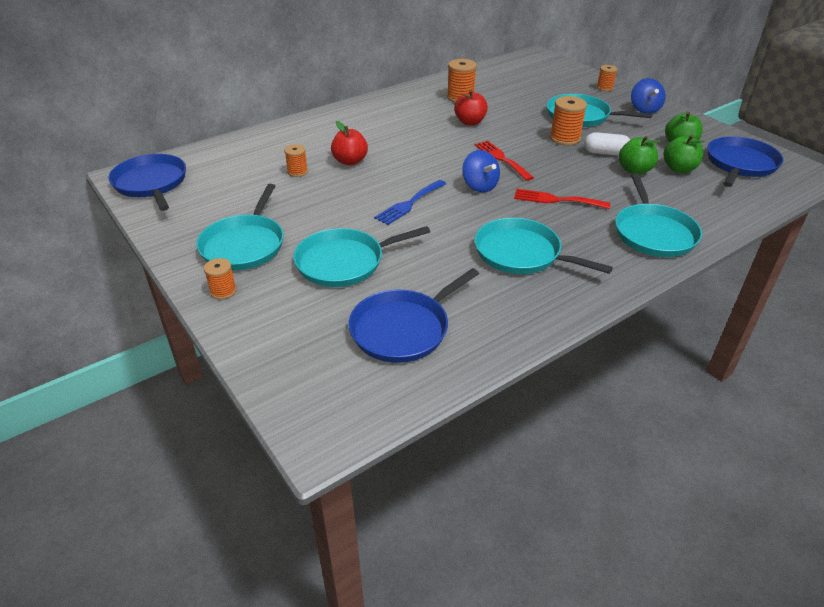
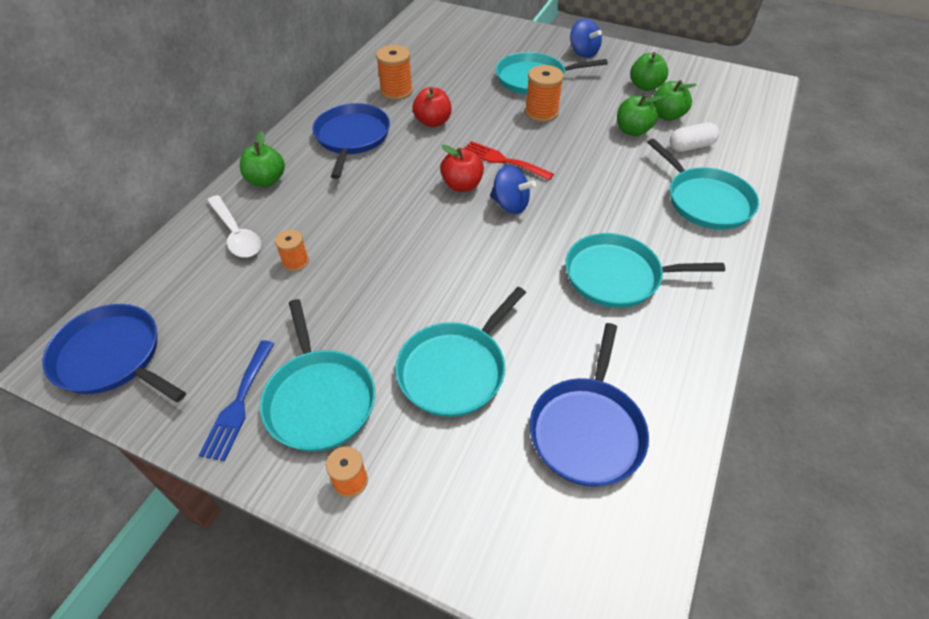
camera: 30 degrees left, 10 degrees up
(275, 146) = (236, 234): none -> white spoon
(320, 124) = (266, 180): none -> green apple
(350, 161) = (345, 223): red apple -> red apple (462, 185)
(409, 204) = (459, 257): blue fork -> blue fork (239, 403)
(556, 200) = (594, 194): red fork -> none
(604, 88) = (527, 36): orange spool -> none
(605, 153) = (591, 118): white capsule -> white capsule (691, 146)
(740, 164) = (709, 92): blue pan -> blue pan (352, 137)

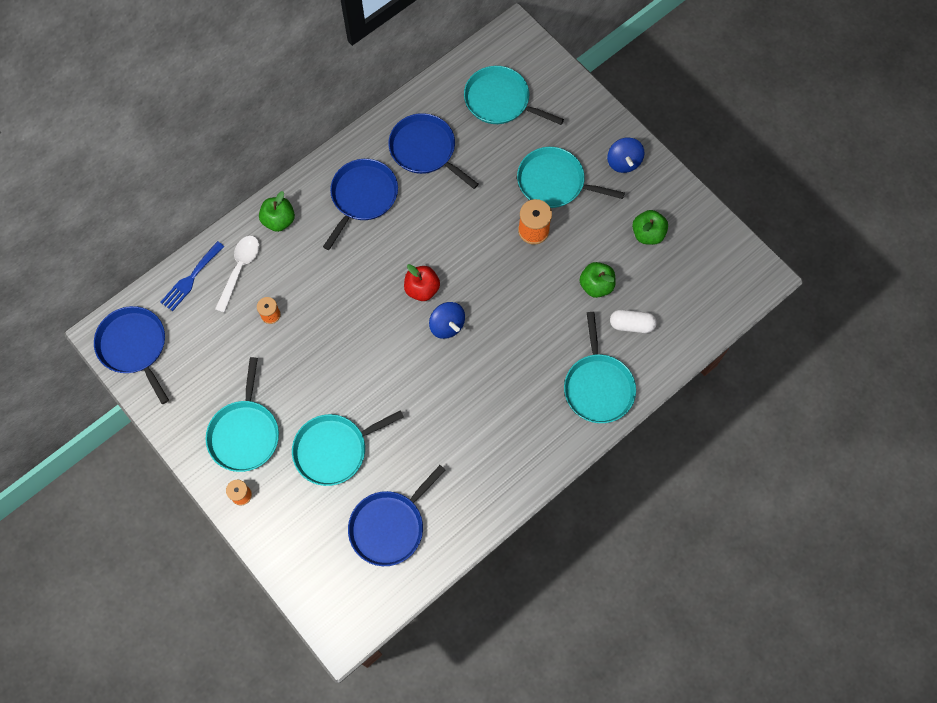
camera: 25 degrees right, 20 degrees up
(236, 234) = (239, 269): white spoon -> white spoon turned 150 degrees counterclockwise
(239, 403) = (198, 415): blue fork -> blue fork (191, 279)
(396, 91) = (425, 150): orange spool -> blue pan
(433, 122) = (436, 204): red apple -> none
(503, 160) = (468, 275): red fork -> none
(617, 276) = (482, 425): turquoise pan -> turquoise pan (500, 101)
(667, 115) = (639, 280): green apple -> none

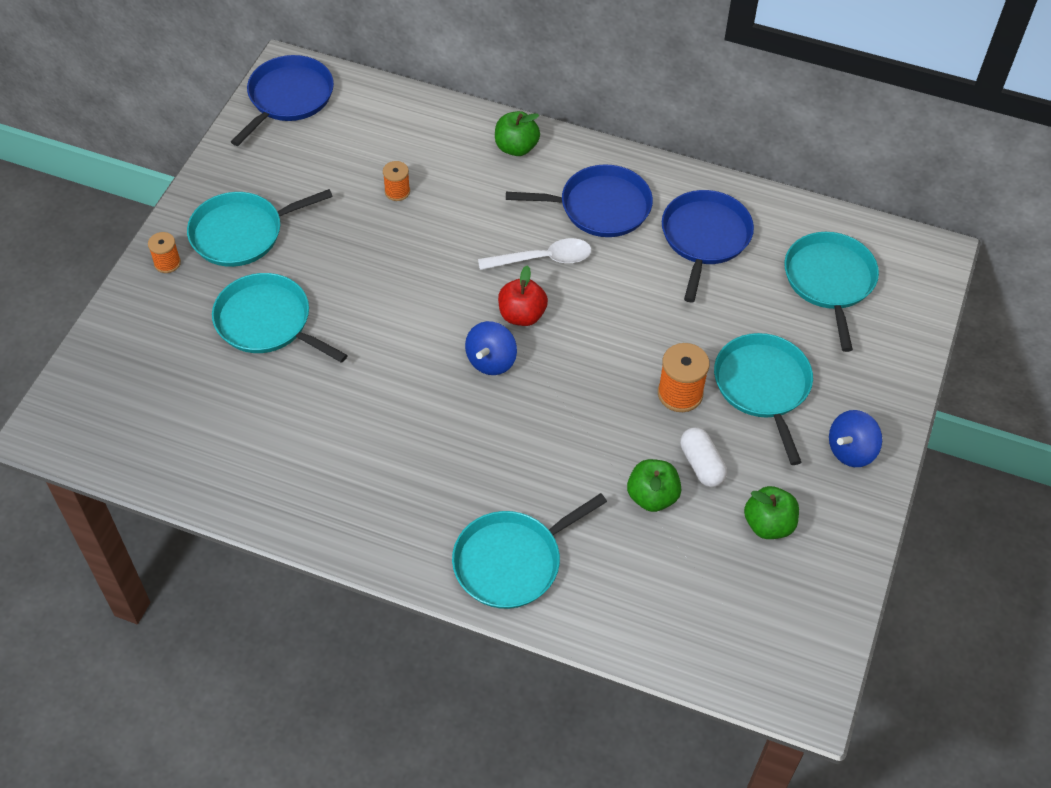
camera: 60 degrees right, 15 degrees down
(191, 279) = (395, 107): blue fork -> none
(239, 269) = (434, 141): white spoon -> white spoon (543, 259)
(389, 526) = (200, 418): blue pan -> none
(631, 325) = (624, 562): white capsule -> white capsule (701, 464)

